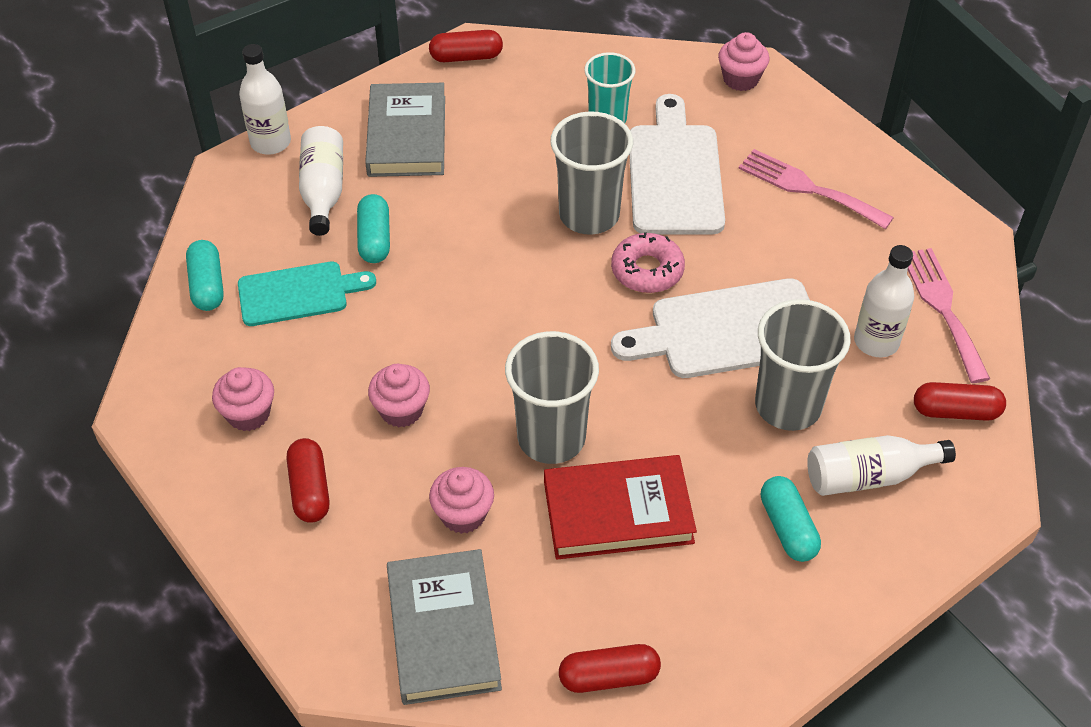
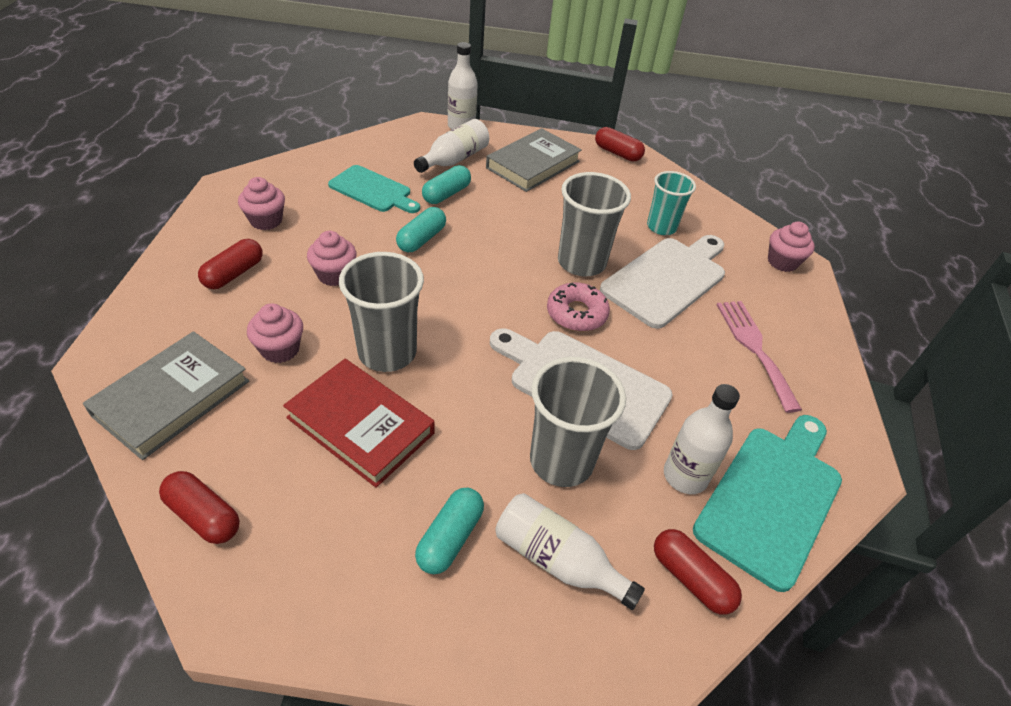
camera: 40 degrees right, 5 degrees down
(207, 285) = (339, 159): turquoise capsule -> turquoise capsule (421, 239)
(943, 308) = (772, 498): pink fork -> turquoise cutting board

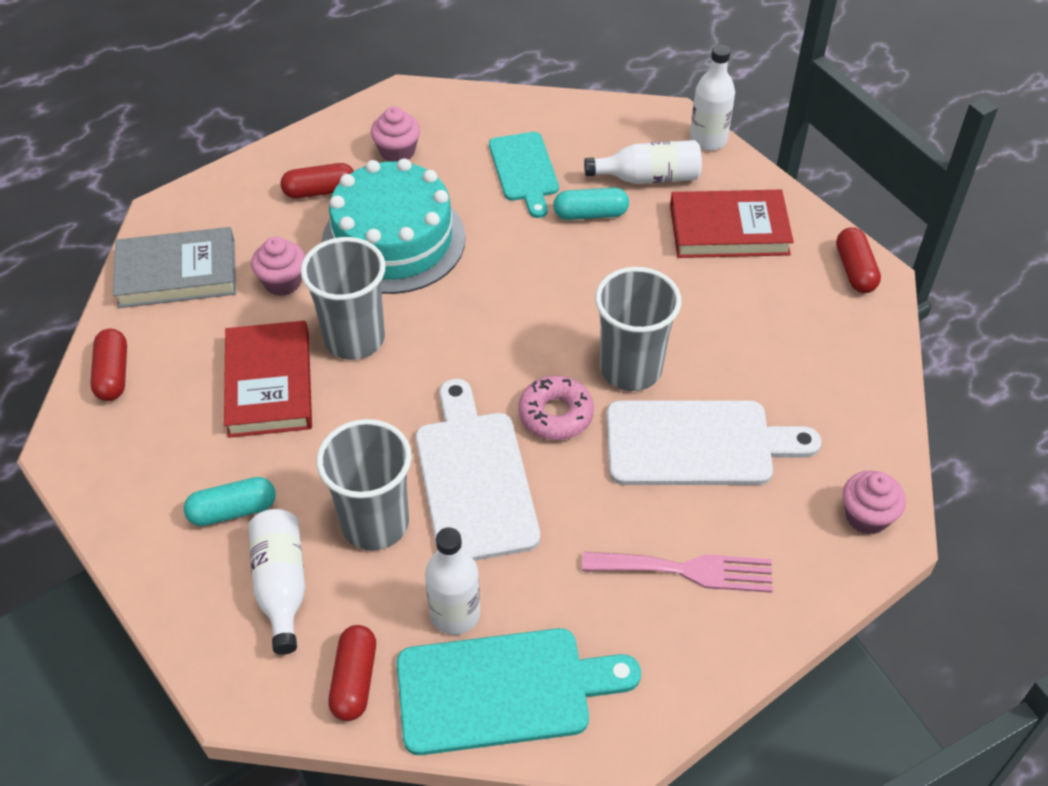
camera: 50 degrees right, 5 degrees up
(334, 275) = (393, 240): pink cupcake -> turquoise cake
(421, 239) = (507, 249): turquoise capsule -> none
(533, 164) = (729, 230): grey book -> red book
(661, 227) = (776, 387): turquoise cup -> none
(754, 348) = (687, 570): pink fork -> pink fork turned 60 degrees clockwise

